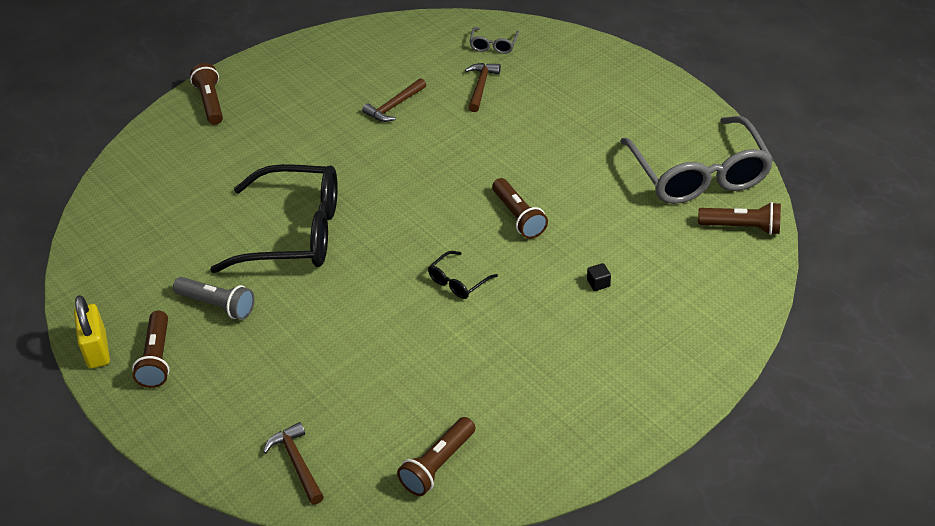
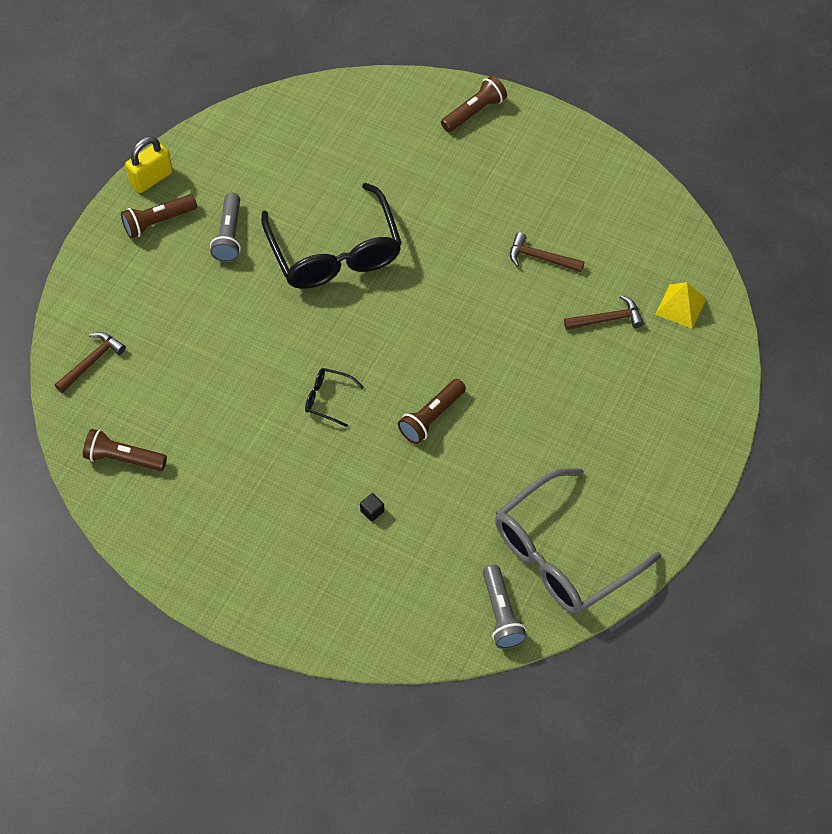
camera: 65 degrees right, 15 degrees up
(493, 45) = (680, 306): grey glasses -> yellow pyramid
(742, 227) = (501, 614): brown flashlight -> grey flashlight

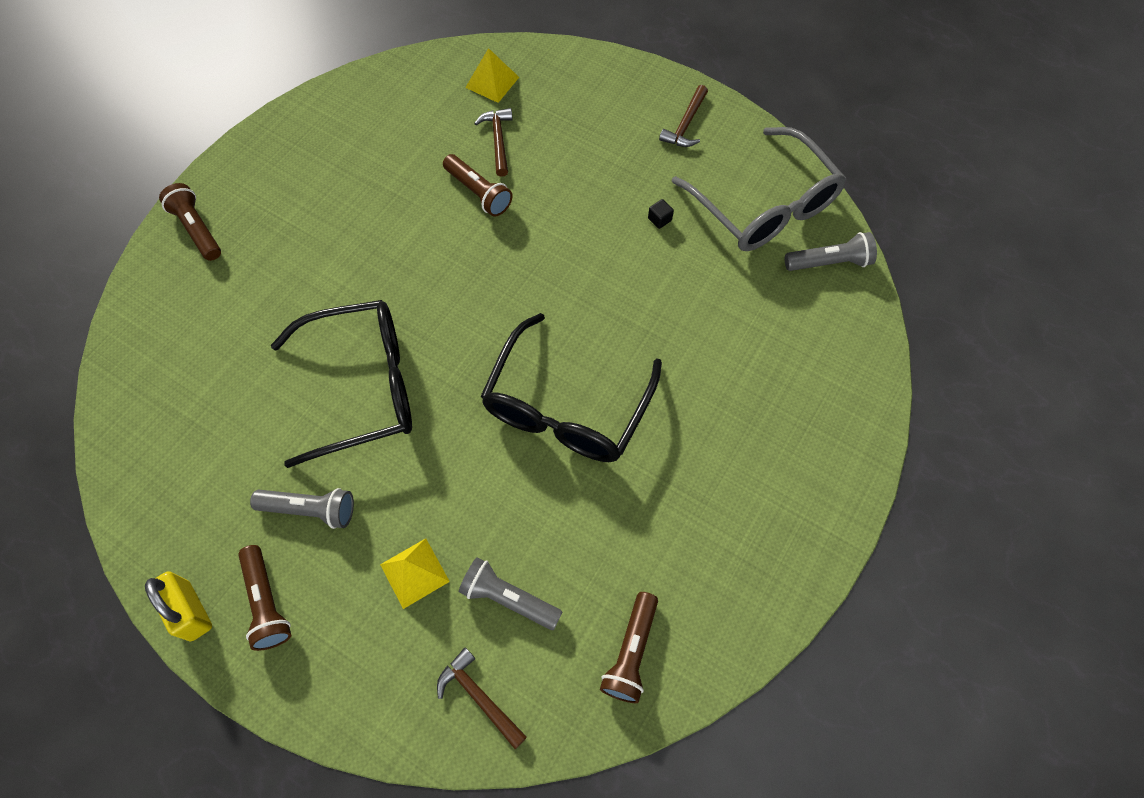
camera: 85 degrees left, 5 degrees up
(164, 373) = (508, 598): none -> grey flashlight
(182, 309) = (414, 573): none -> yellow pyramid
(328, 399) = (566, 407): black glasses -> black glasses, size x2.43
(372, 511) = (712, 370): black cube -> black cube (659, 219)
(431, 417) = (599, 305): brown flashlight -> brown flashlight (478, 193)
(541, 258) = (412, 187): brown hammer -> brown hammer (685, 124)

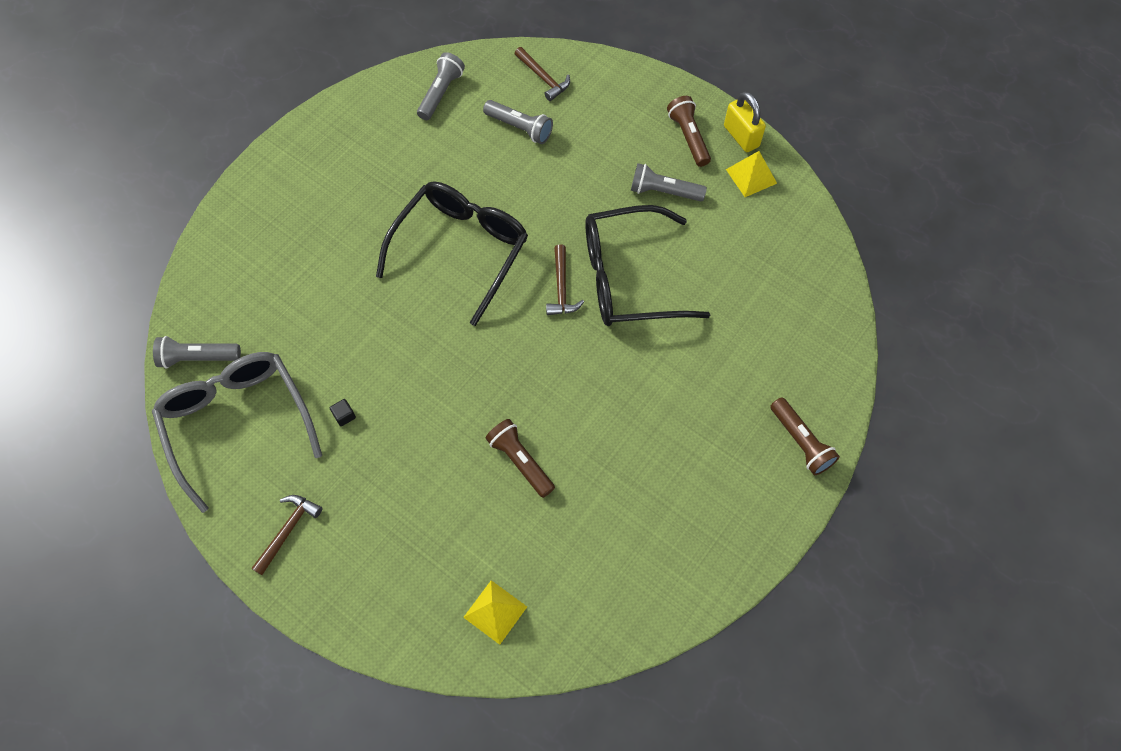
camera: 175 degrees left, 0 degrees up
(414, 573) = (585, 147): yellow pyramid -> yellow pyramid (751, 176)
(498, 140) = (495, 526): brown hammer -> brown hammer (561, 288)
(631, 652) = (441, 93): brown flashlight -> grey flashlight

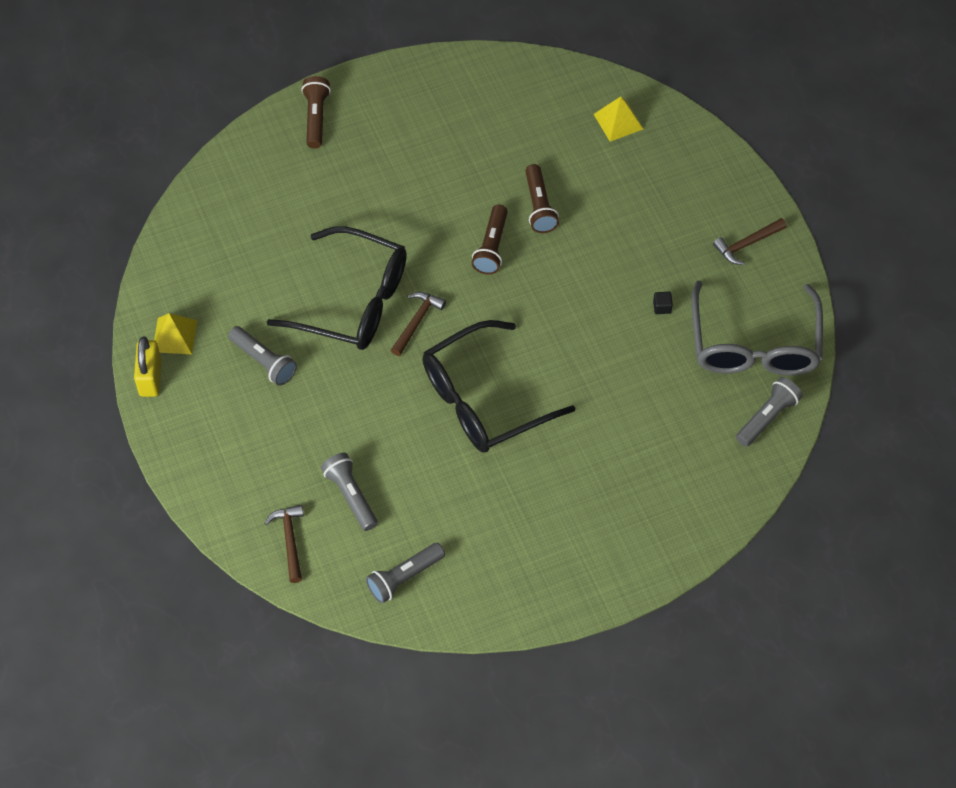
camera: 150 degrees left, 5 degrees down
(198, 358) = (767, 417): grey flashlight -> grey flashlight turned 75 degrees counterclockwise
(688, 137) = (199, 402): brown flashlight -> brown flashlight (491, 247)

